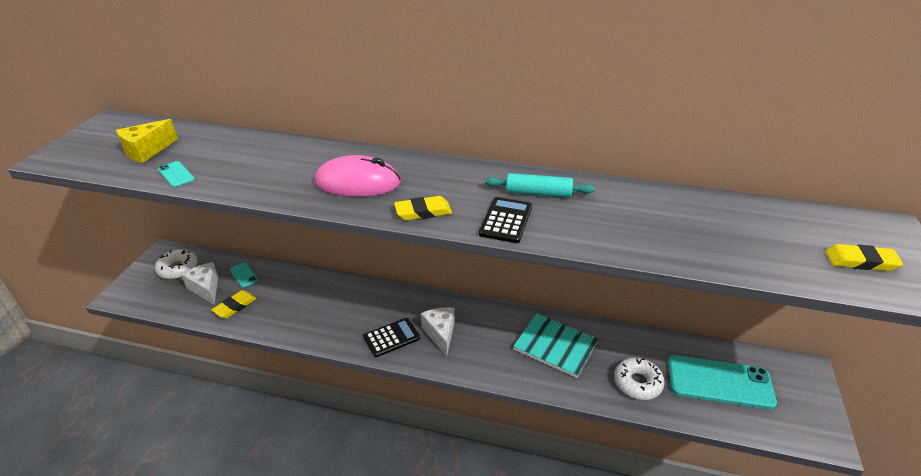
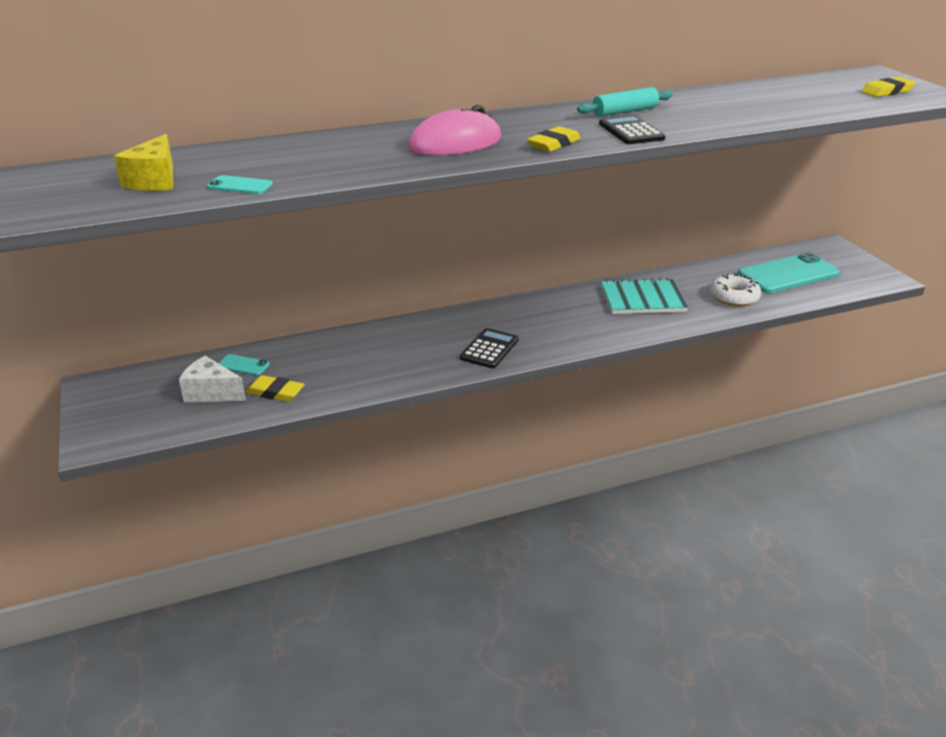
camera: 35 degrees left, 5 degrees down
(178, 269) = (141, 391): white donut -> none
(235, 306) = (275, 392): yellow eraser -> yellow eraser turned 75 degrees counterclockwise
(440, 334) = (532, 329): white cheese -> none

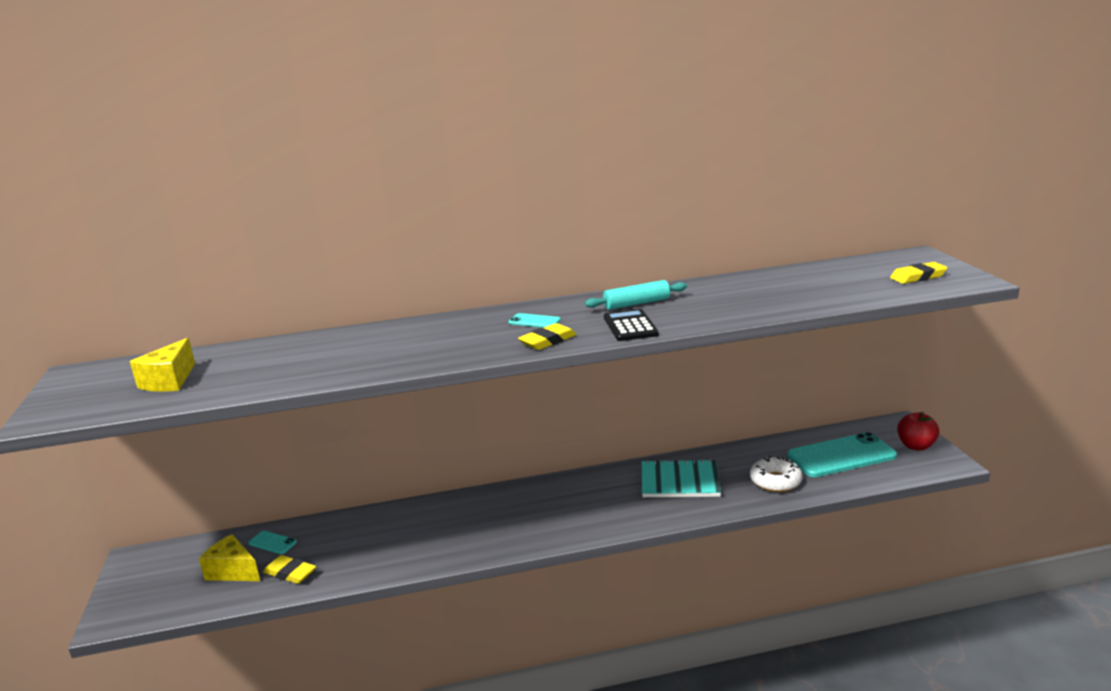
camera: 10 degrees right, 10 degrees down
(211, 393) = (233, 571): white cheese -> yellow cheese
(240, 185) = (237, 387): turquoise phone -> turquoise phone (534, 321)
(455, 143) = (456, 340): pink mouse -> none
(489, 349) = (508, 533): black calculator -> none
(853, 264) = (916, 446): none -> red apple

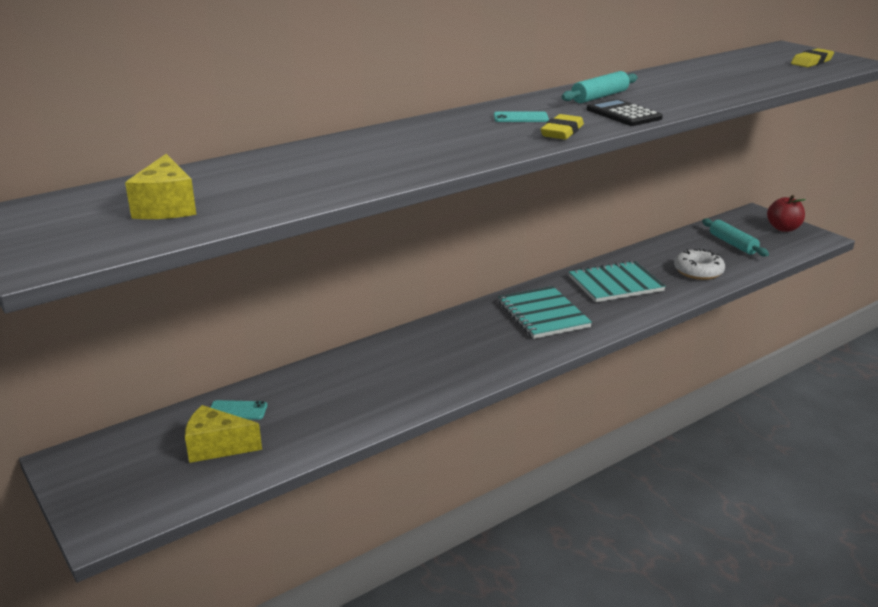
camera: 25 degrees left, 5 degrees up
(290, 573) = (291, 434): yellow eraser -> none
(584, 501) = (543, 314): none -> turquoise notebook
(841, 456) = (733, 244): turquoise phone -> turquoise rolling pin

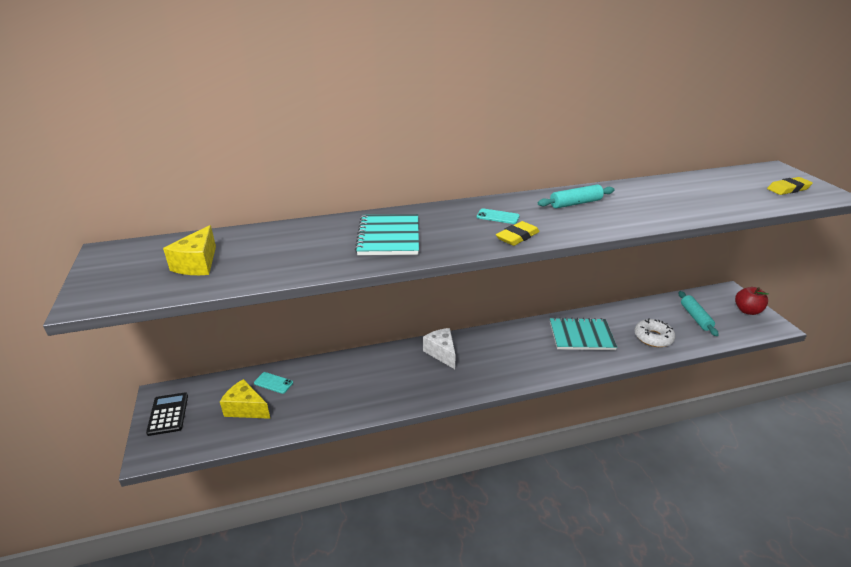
camera: 20 degrees right, 5 degrees up
(453, 333) = (441, 353): none -> white cheese
(543, 314) = (513, 351): turquoise notebook -> turquoise notebook (389, 237)
(623, 114) = (580, 225): black calculator -> black calculator (168, 414)

